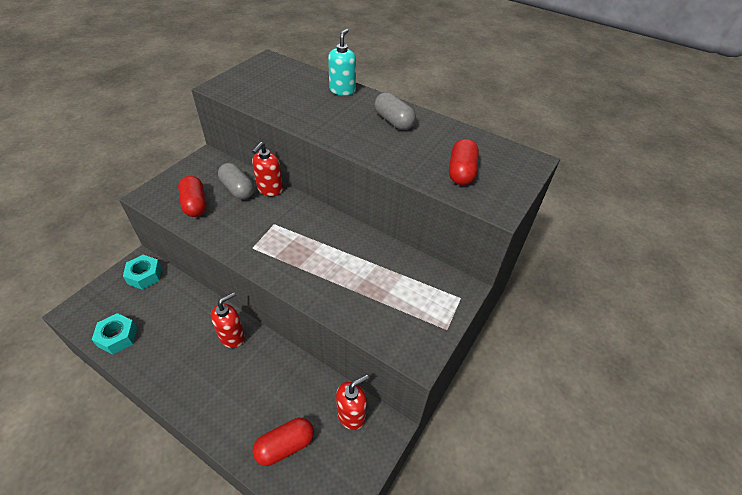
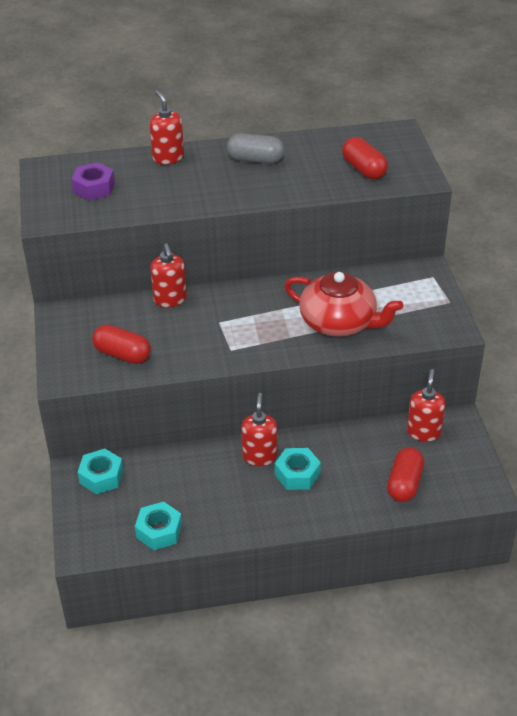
camera: 40 degrees left, 5 degrees down
(234, 370) = (297, 474): none -> turquoise nut
(237, 189) = (140, 318): grey capsule -> none
(273, 84) = (94, 188): none -> purple nut
(342, 90) = (168, 158): turquoise soap dispenser -> red soap dispenser
(344, 281) = (339, 322): none -> red teapot

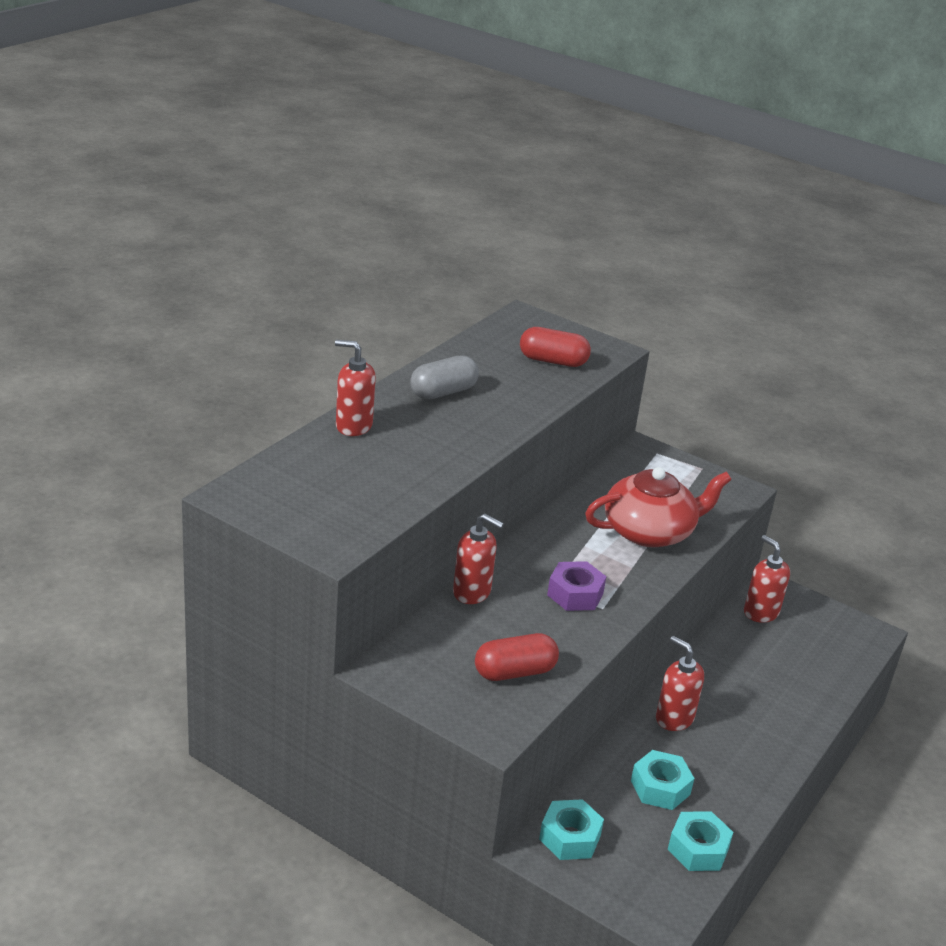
camera: 50 degrees left, 10 degrees down
(94, 188) = (328, 490): purple nut -> purple nut (575, 594)
(297, 474) = (726, 713): turquoise nut -> turquoise nut (660, 787)
(404, 484) = (811, 665): red capsule -> none

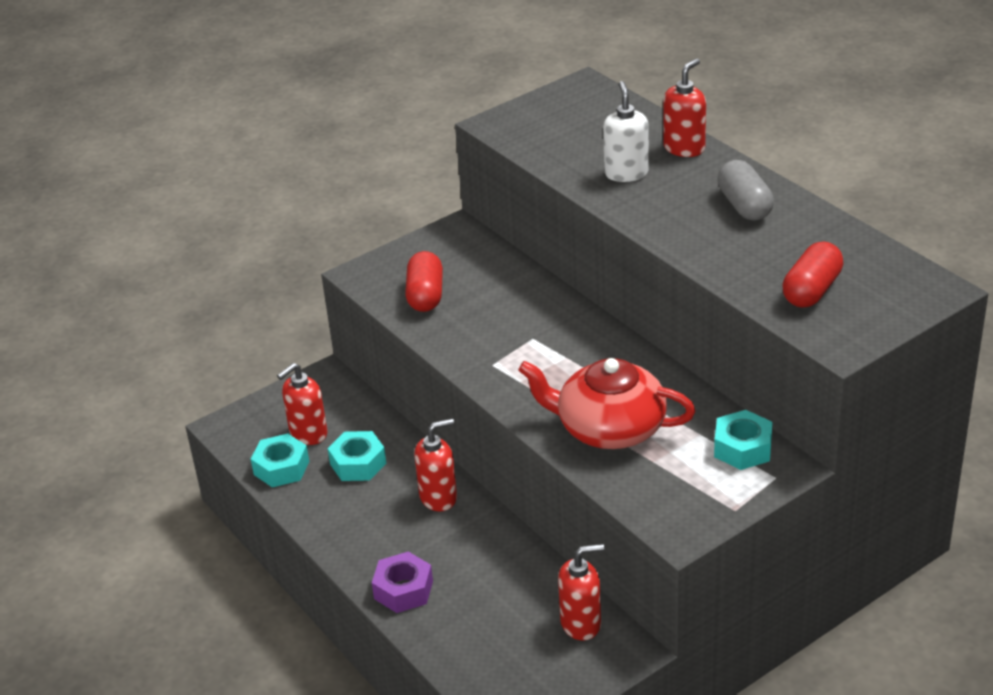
camera: 115 degrees right, 5 degrees up
(411, 455) = (626, 173): none -> white soap dispenser
(472, 592) = (541, 289): red soap dispenser -> red soap dispenser (308, 434)
(569, 837) = (331, 396): turquoise nut -> turquoise nut (742, 448)
(575, 594) = (518, 351): purple nut -> purple nut (403, 590)
(649, 531) = (609, 428): red teapot -> red teapot turned 105 degrees clockwise

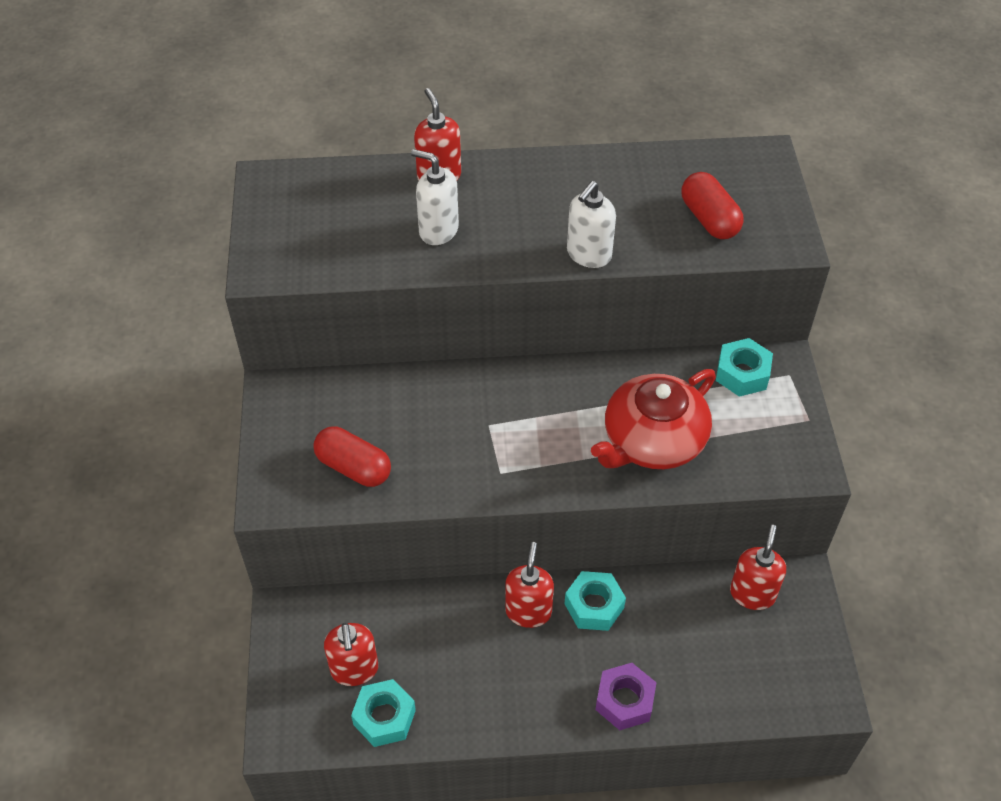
camera: 60 degrees left, 15 degrees up
(358, 464) = (432, 650): turquoise nut -> turquoise nut (594, 606)
(689, 249) = (588, 254): none -> white soap dispenser
(744, 206) = (559, 190): grey capsule -> none

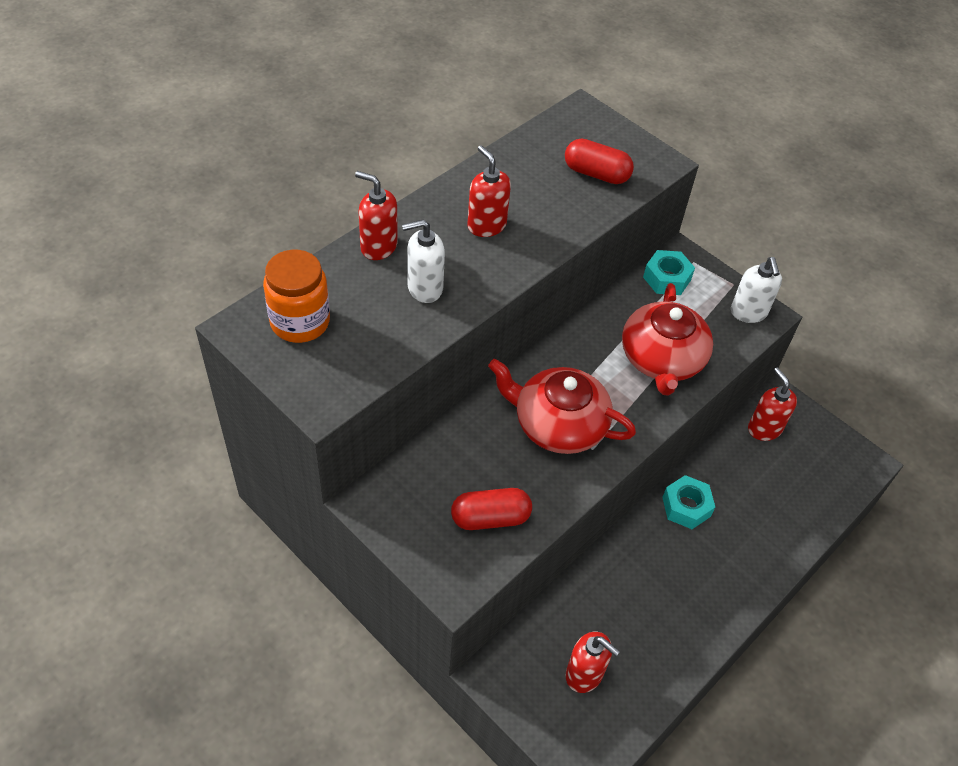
camera: 45 degrees left, 0 degrees up
(312, 201) = (300, 322): none -> orange jar
(384, 717) = (638, 690): turquoise nut -> none
(493, 433) = (558, 424): none -> red teapot
(528, 611) = (651, 542): red soap dispenser -> red soap dispenser (486, 225)
(588, 254) = (548, 244): white soap dispenser -> white soap dispenser (748, 312)
(624, 701) = (765, 554): purple nut -> none

